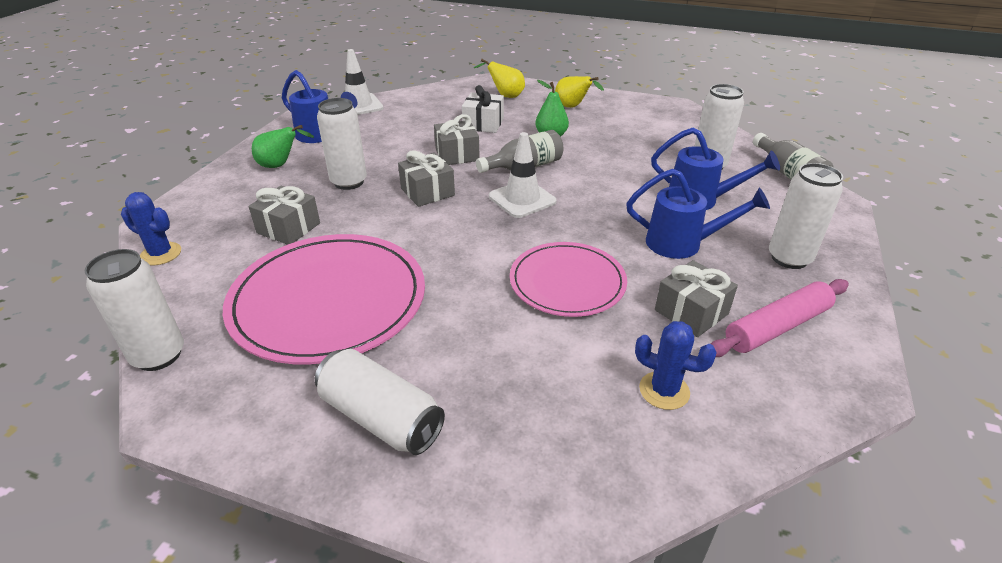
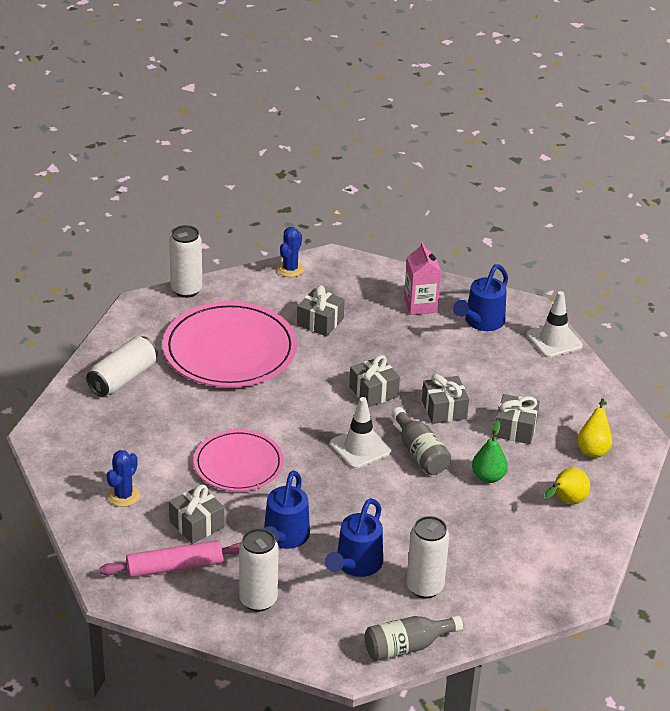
camera: 90 degrees right, 0 degrees up
(280, 165) = (420, 305): green pear -> pink carton
(349, 182) = (391, 346): white can -> none
(483, 124) = (515, 429): white gift -> grey gift
(777, 327) = (174, 567): pink rolling pin -> pink rolling pin turned 75 degrees counterclockwise

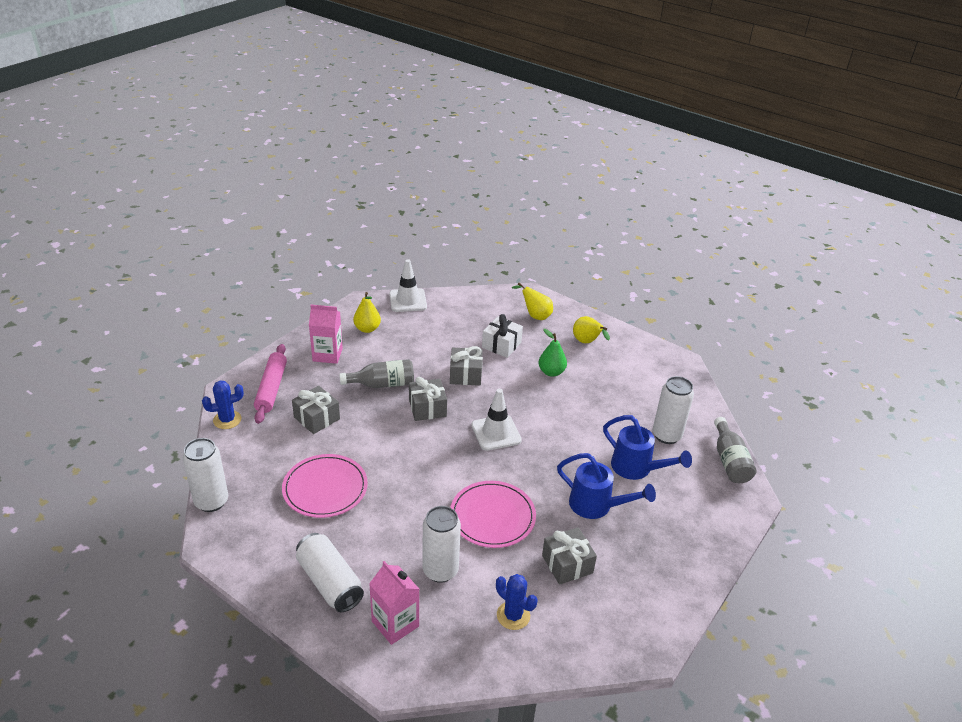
camera: 75 degrees left, 0 degrees up
(92, 425) = (395, 623): none -> pink carton
(174, 567) = (621, 592): pink rolling pin -> pink rolling pin (271, 388)
(229, 350) = (325, 488): pink plate -> pink plate, size x0.62
(258, 600) = (671, 540): white can -> white can (440, 570)
(290, 269) = (227, 420): blue cactus -> blue cactus turned 60 degrees counterclockwise
(420, 453) = (513, 400): grey bottle -> grey bottle (382, 384)
(481, 322) = (367, 329): blue watering can -> yellow pear
(515, 429) = (501, 345): grey gift -> white gift

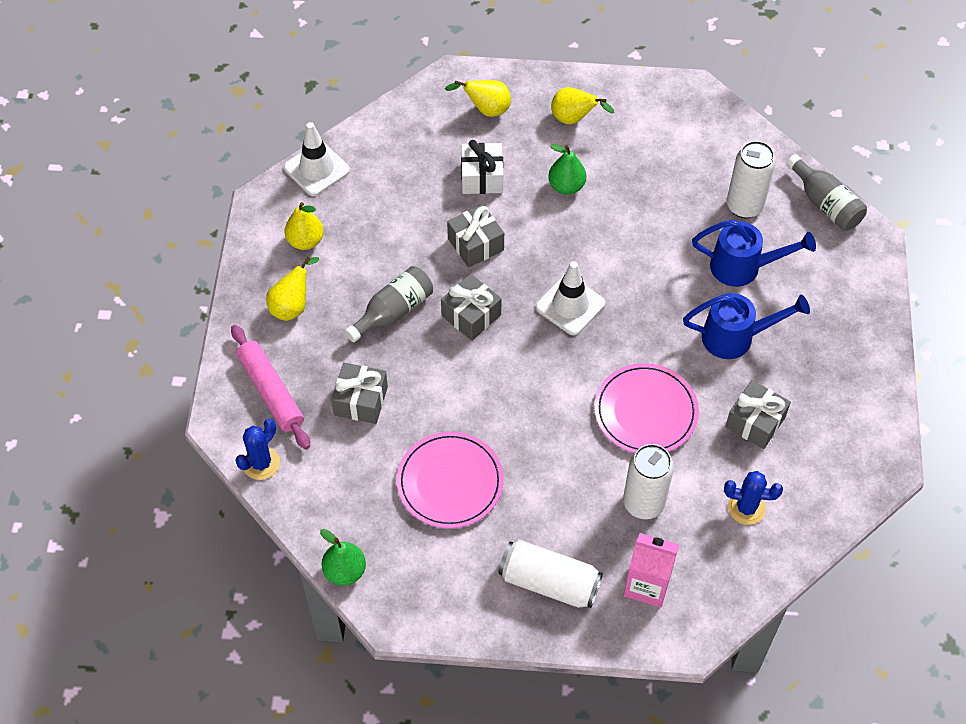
camera: 30 degrees left, 20 degrees up
(211, 501) = (345, 571): white can -> green pear
(327, 354) = (292, 306): pink carton -> yellow pear

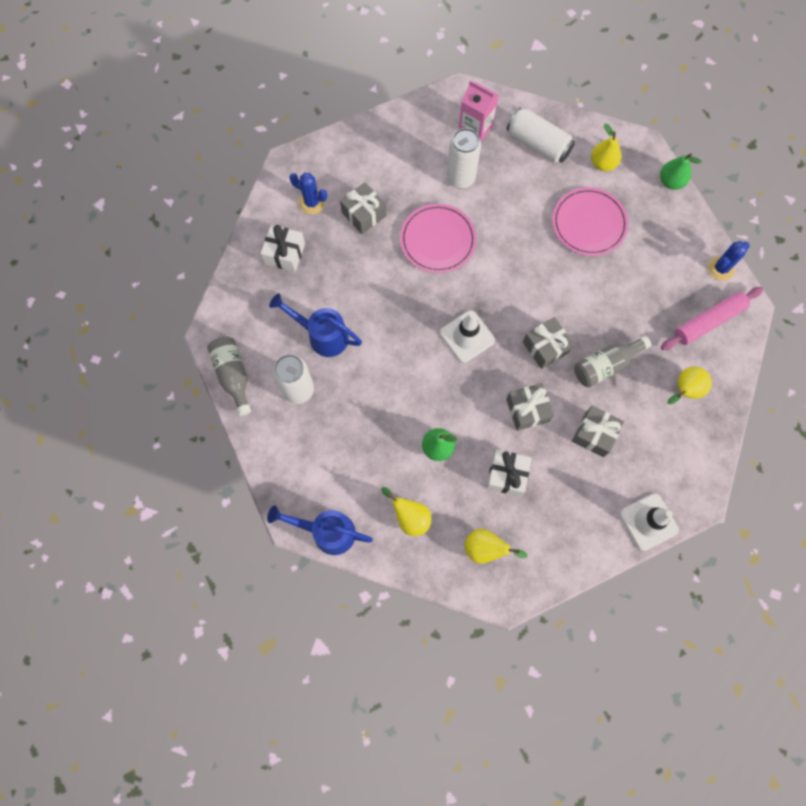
camera: 165 degrees left, 15 degrees up
(271, 392) = (708, 321): pink rolling pin -> pink rolling pin turned 75 degrees clockwise
(305, 241) = (667, 449): yellow pear -> yellow pear (602, 164)
(361, 401) = (642, 298): grey gift -> grey gift (594, 434)
(735, 337) = (352, 279): blue watering can -> blue watering can (327, 532)
(746, 508) = (393, 159): blue cactus -> blue cactus (312, 203)
(833, 348) = (285, 254): none -> white gift

